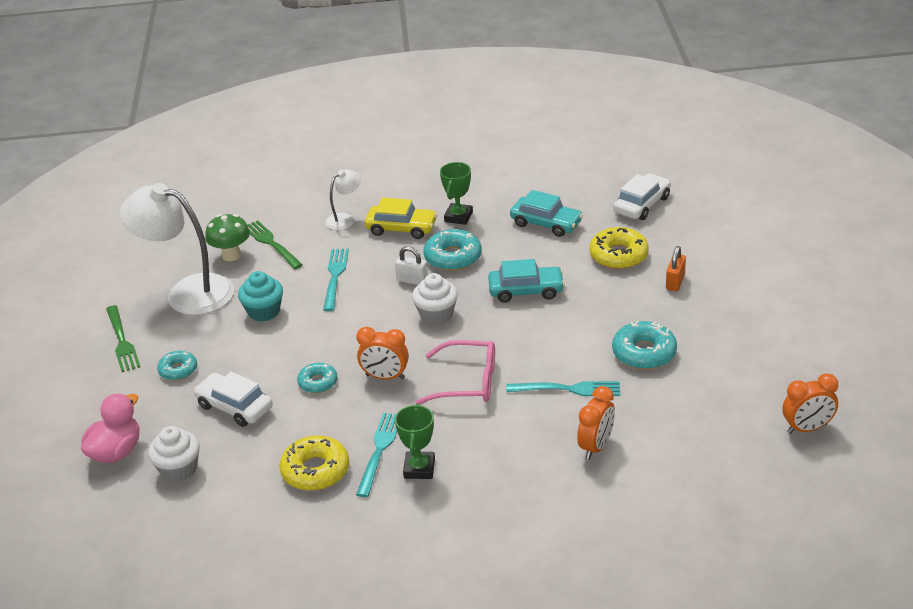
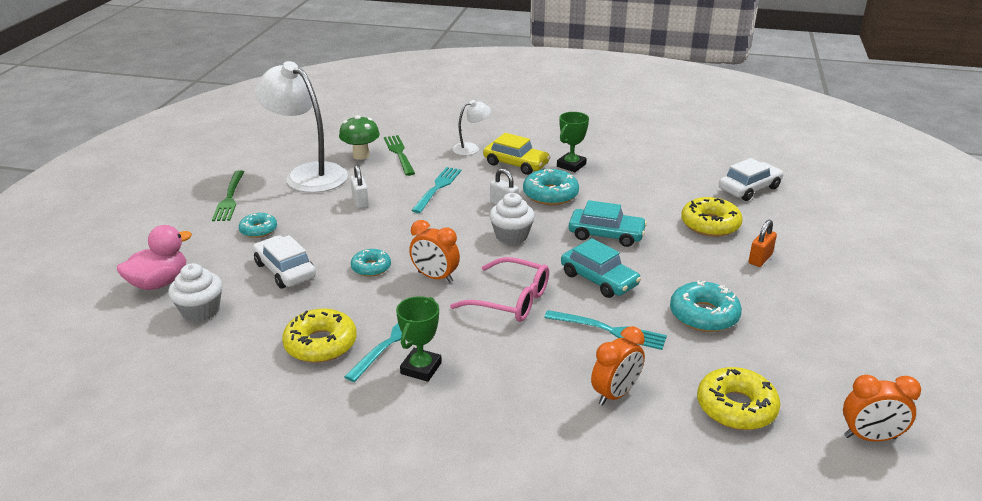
camera: 15 degrees right, 5 degrees down
(264, 311) = (360, 201): turquoise cupcake -> white padlock
(546, 223) = (650, 185): turquoise car -> turquoise car (599, 279)
(697, 431) = (736, 407): none -> yellow donut

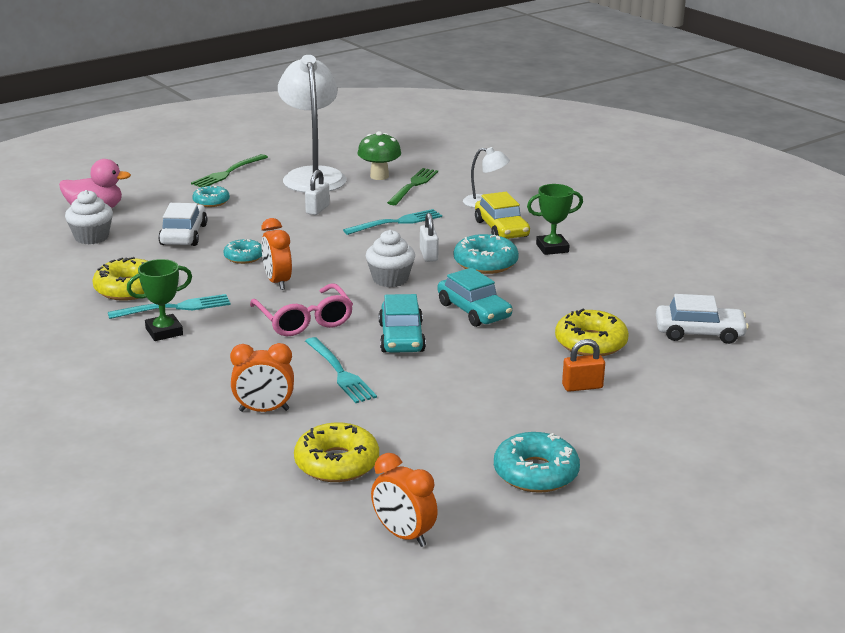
camera: 40 degrees right, 5 degrees down
(704, 315) = (439, 399): turquoise donut -> turquoise donut (535, 473)

